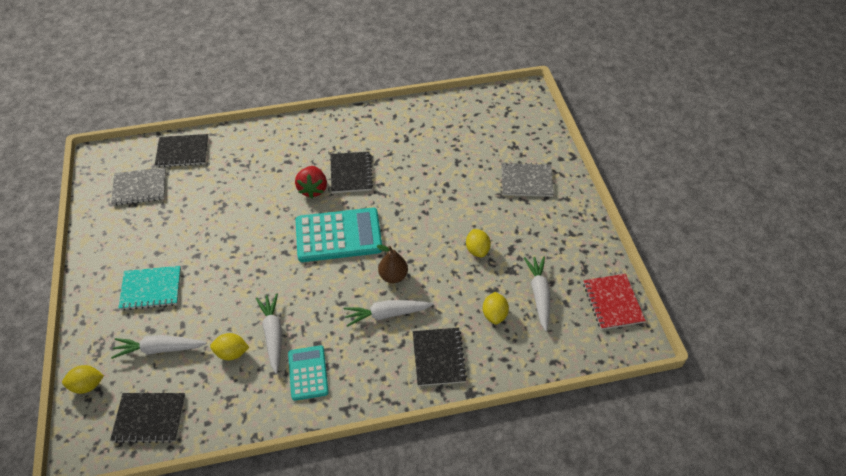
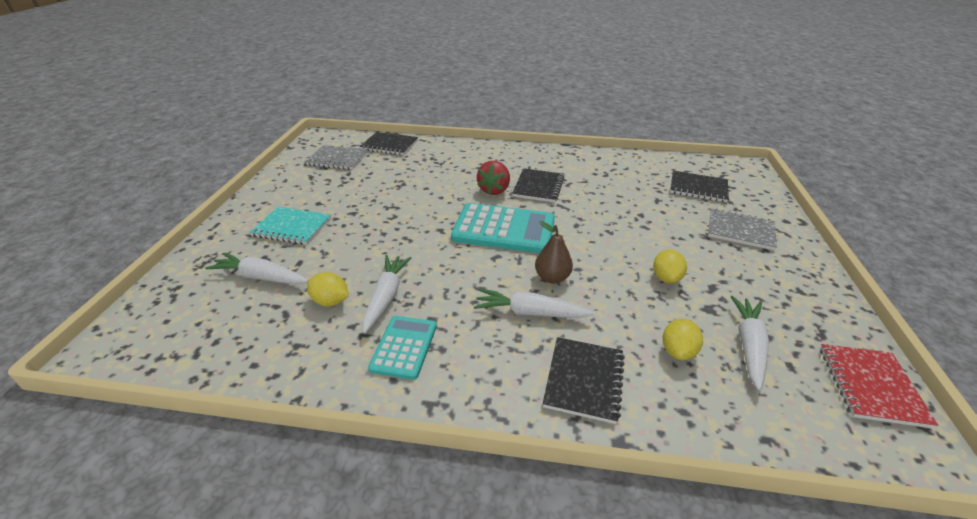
camera: 20 degrees right, 15 degrees down
(87, 385) = (167, 289): yellow lemon -> none
(149, 418) = (197, 339): black notebook -> black notebook (698, 188)

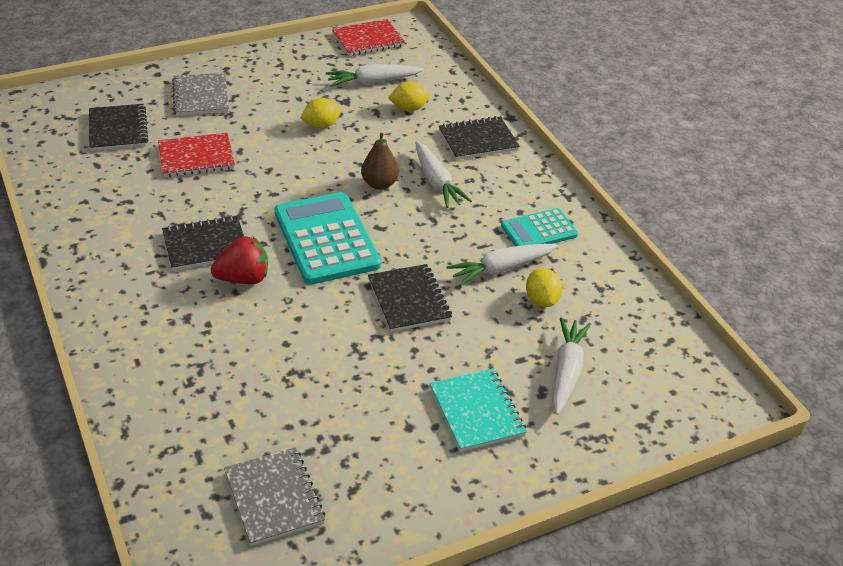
camera: 125 degrees left, 5 degrees up
(261, 277) = (566, 371): white carrot -> white carrot turned 150 degrees counterclockwise
(389, 145) = (176, 462): black notebook -> black notebook (409, 300)
(644, 207) = (196, 157): none -> red notebook

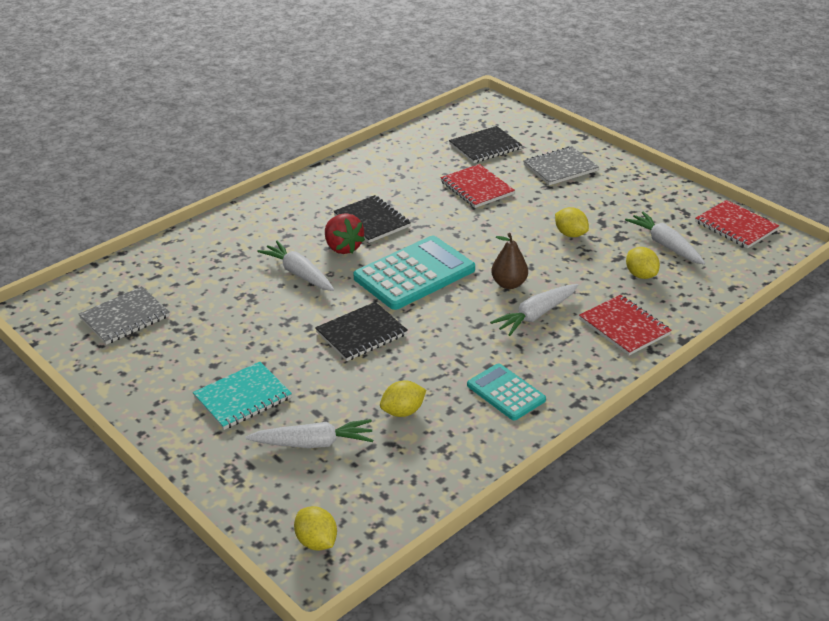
camera: 75 degrees right, 5 degrees down
(478, 140) = (624, 327): black notebook -> red notebook
(501, 269) = (433, 378): white carrot -> white carrot (299, 274)
(699, 396) = (316, 542): none -> yellow lemon

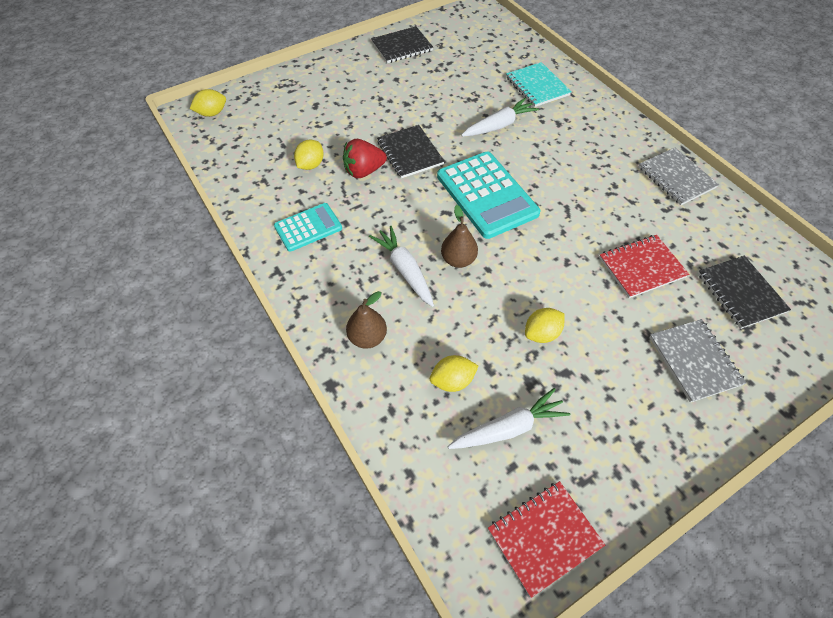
camera: 100 degrees right, 20 degrees up
(125, 318) = (460, 42): grey notebook -> grey notebook (676, 178)
(243, 398) = (356, 90): turquoise notebook -> turquoise notebook (537, 86)
(313, 443) = (298, 118): white carrot -> none
(343, 247) = (535, 154): red strawberry -> red strawberry (364, 171)
(372, 221) = (578, 177): black notebook -> black notebook (402, 47)
(403, 411) = (311, 165): yellow lemon -> yellow lemon turned 45 degrees clockwise
(624, 327) = (367, 337): red notebook -> brown pear

